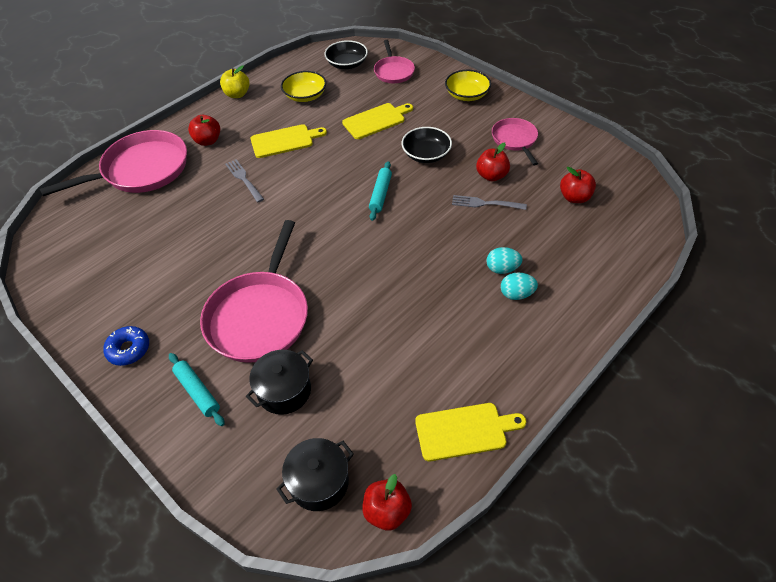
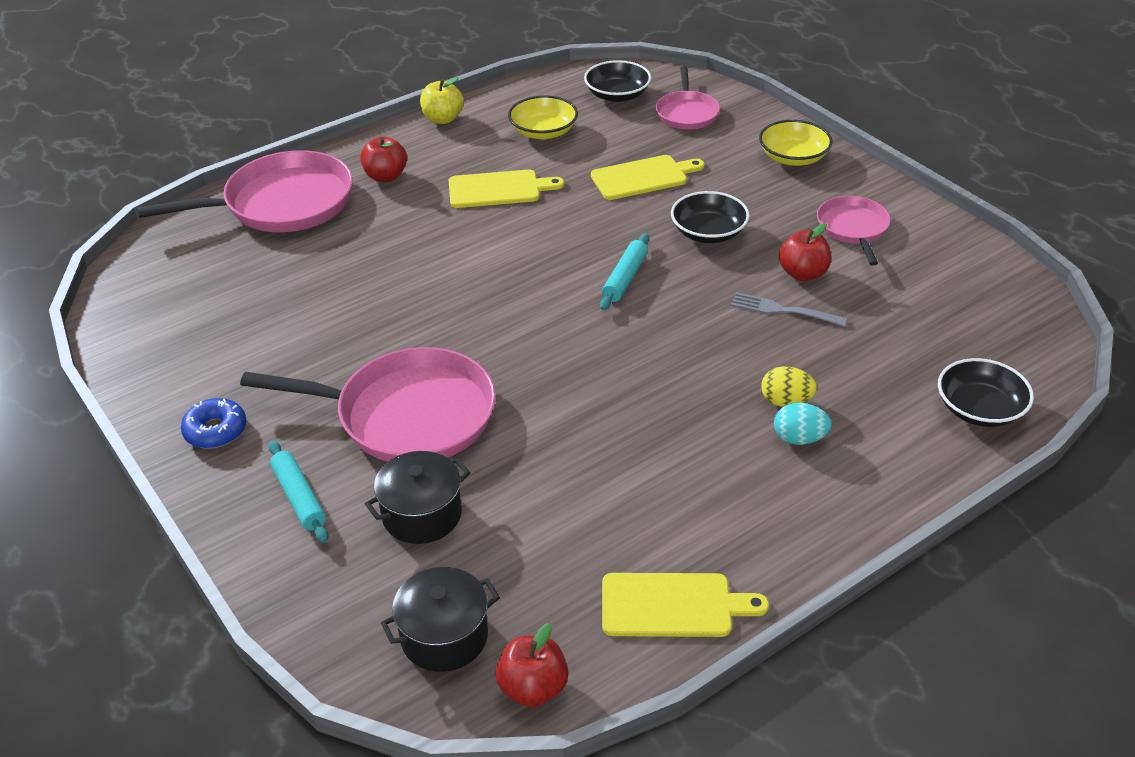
camera: 10 degrees right, 10 degrees down
(244, 179) = (426, 233): grey fork -> none
(259, 316) = (408, 415): pink pan -> pink pan turned 105 degrees counterclockwise
(502, 269) = (786, 401): turquoise egg -> yellow egg
(574, 197) = (927, 319): red apple -> none
(621, 256) = (979, 409): none -> black bowl

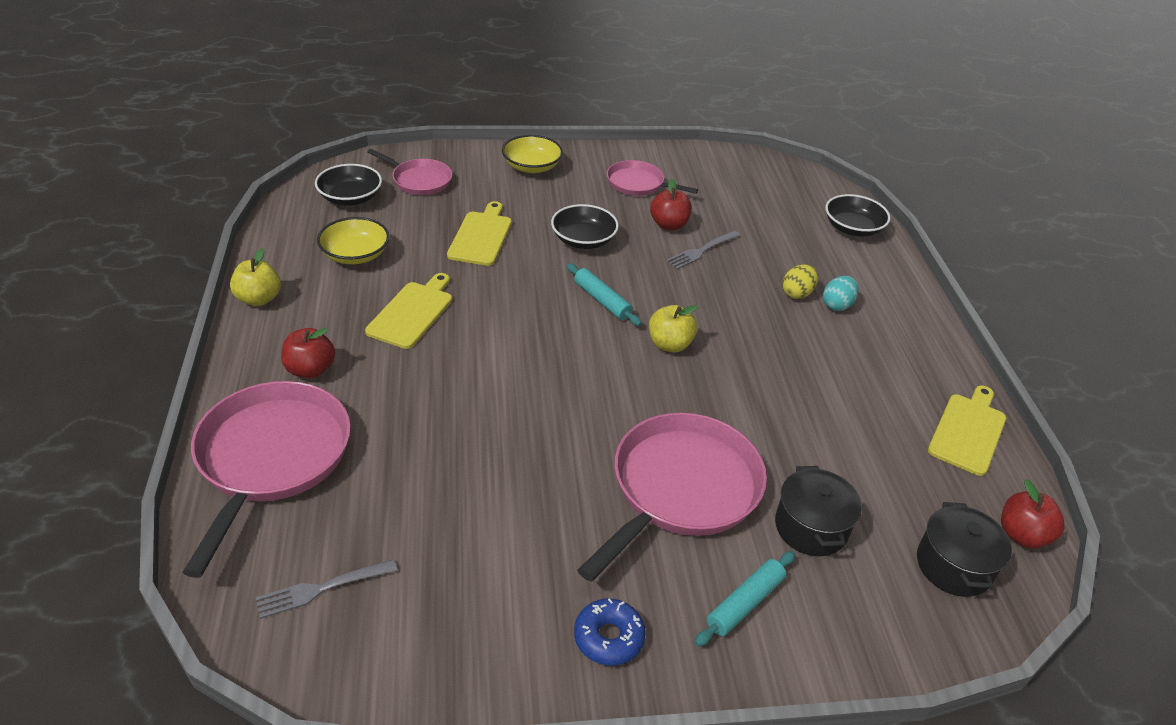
camera: 65 degrees left, 0 degrees up
(179, 279) = (321, 589): none -> grey fork
(299, 498) = (745, 603): turquoise rolling pin -> turquoise rolling pin turned 45 degrees counterclockwise
(602, 342) = (669, 344): none -> yellow apple

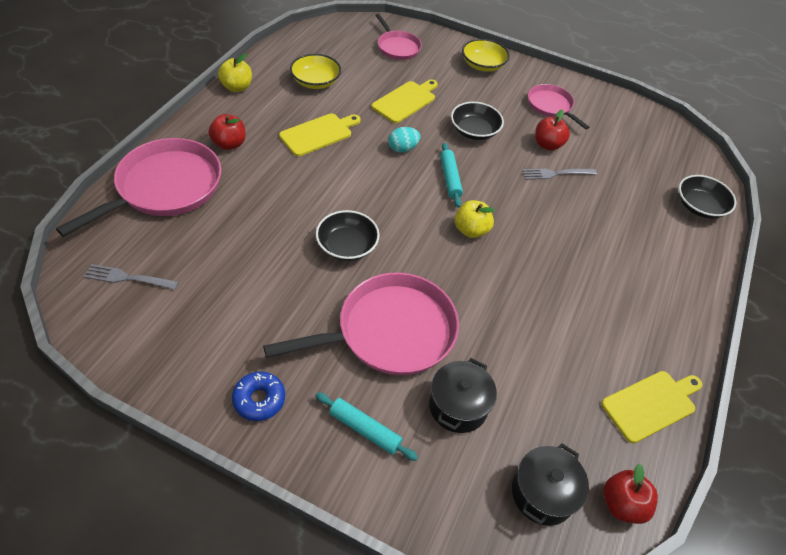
camera: 30 degrees right, 10 degrees up
(350, 198) = (344, 43): black bowl -> black bowl (347, 246)
(745, 603) = (365, 429): turquoise rolling pin -> turquoise rolling pin turned 45 degrees clockwise
(797, 293) = (604, 236): yellow egg -> none
(837, 305) = (629, 259): turquoise egg -> turquoise egg (403, 148)

